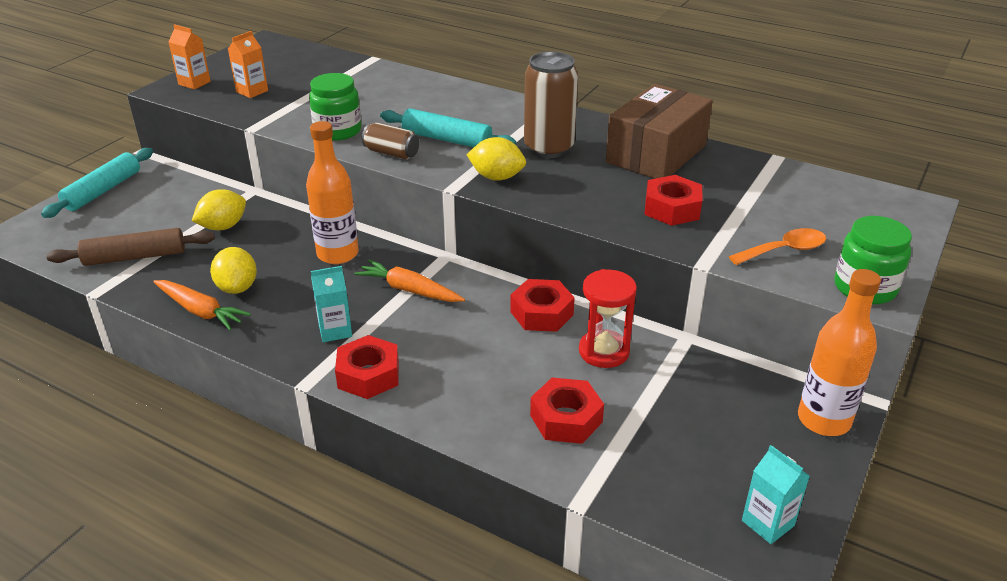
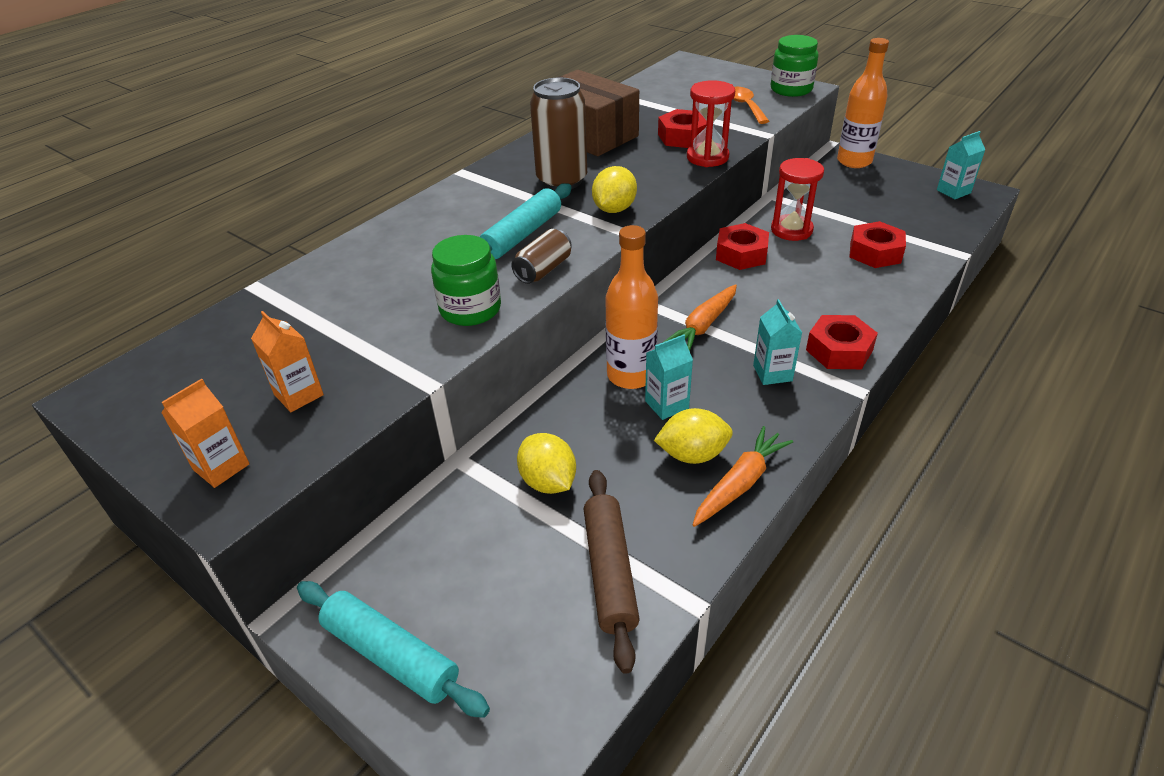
camera: 80 degrees left, 5 degrees up
(298, 273) = (666, 405): none -> turquoise carton
(623, 225) = (707, 157): none -> red hourglass

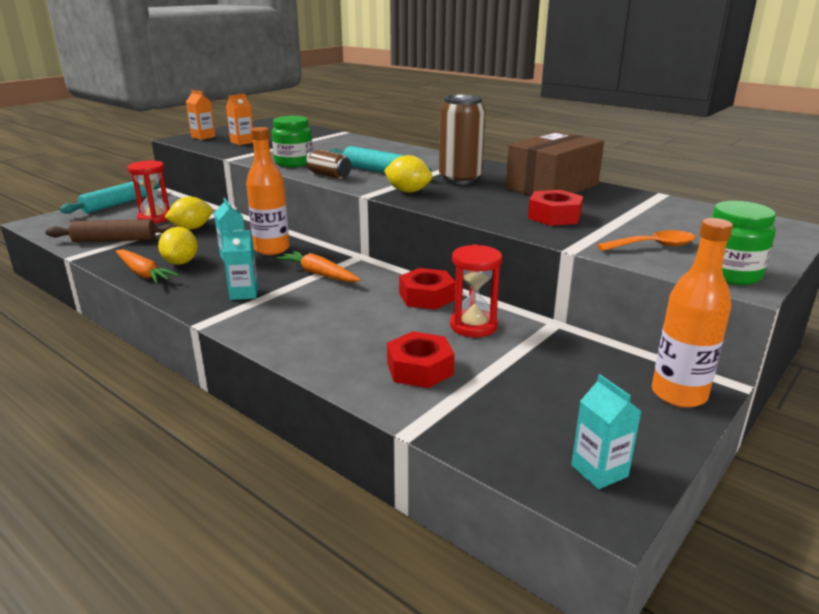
camera: 90 degrees right, 15 degrees down
(707, 157) = (506, 222): red hourglass -> red hourglass (155, 218)
(839, 350) = (256, 323): red nut -> none

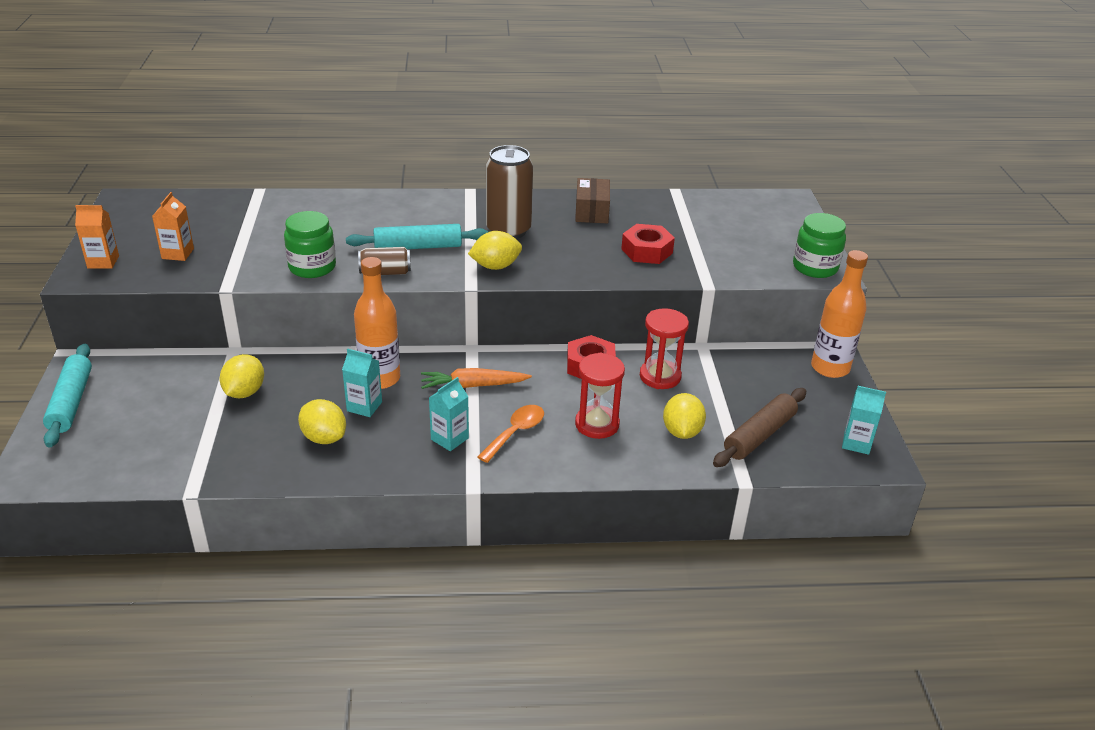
camera: 45 degrees left, 10 degrees up
(115, 240) = (190, 448): brown rolling pin -> brown rolling pin (759, 435)
(143, 273) = (314, 469): orange carrot -> none
(155, 218) = (170, 399): red hourglass -> red hourglass (597, 424)
(420, 369) = (682, 432): red nut -> yellow lemon
(552, 187) = (591, 211): brown box -> brown box, size x0.58
(653, 246) = (746, 258): orange spoon -> orange spoon (516, 432)

